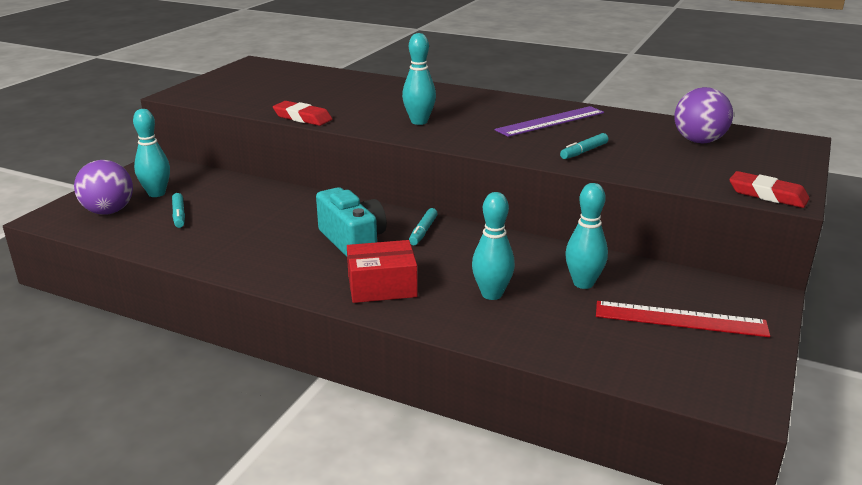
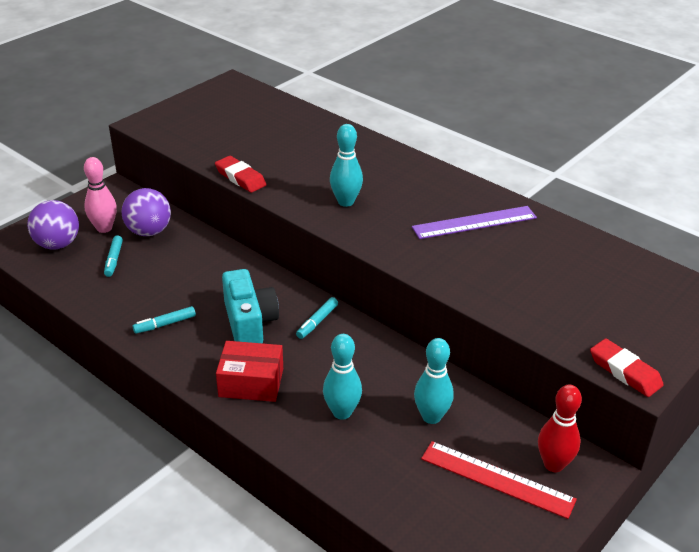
camera: 15 degrees right, 10 degrees up
(156, 193) = (104, 228): turquoise bowling pin -> pink bowling pin
(584, 152) = (481, 275): turquoise marker -> turquoise marker (165, 324)
(699, 141) = (607, 279): purple ball -> purple ball (149, 231)
(724, 299) = (553, 464): none -> red bowling pin

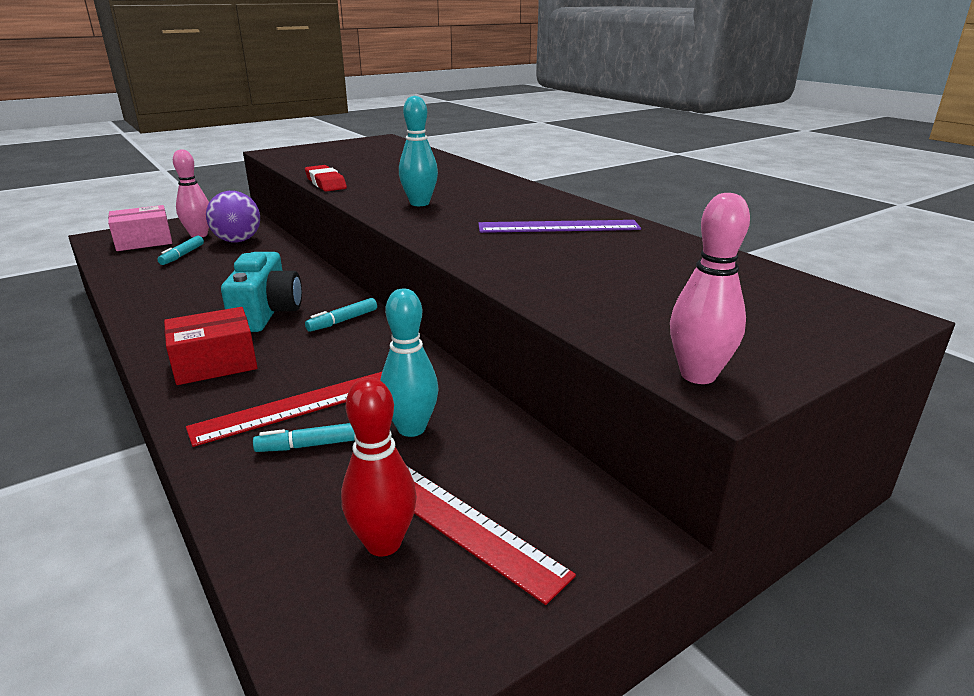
camera: 15 degrees right, 10 degrees down
(57, 244) = (144, 241): purple ball -> pink box
(165, 324) = (176, 304): turquoise marker -> turquoise marker (311, 445)
(251, 382) = (215, 363): red box -> red box turned 45 degrees counterclockwise
(342, 412) = (296, 406): turquoise bowling pin -> red ruler
(553, 464) = (561, 516): red bowling pin -> red bowling pin (383, 543)
(624, 372) = (698, 375): red eraser -> pink bowling pin

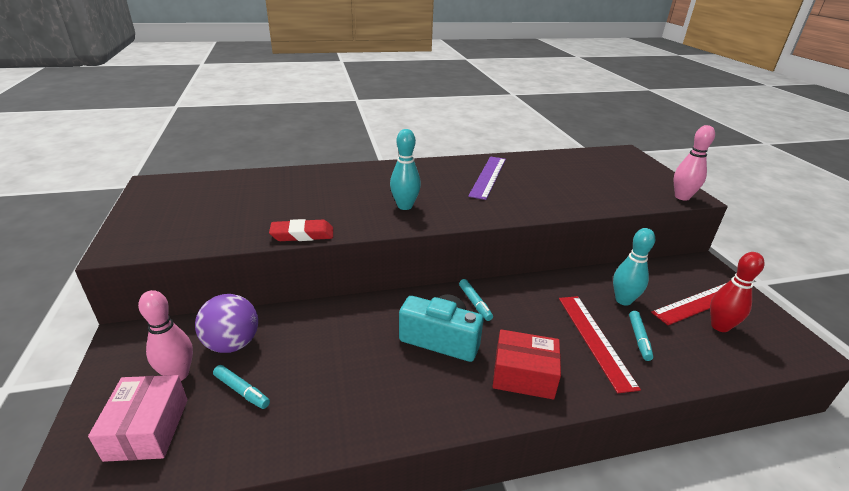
camera: 70 degrees left, 5 degrees up
(215, 363) = (523, 375): red box -> red box turned 75 degrees counterclockwise

